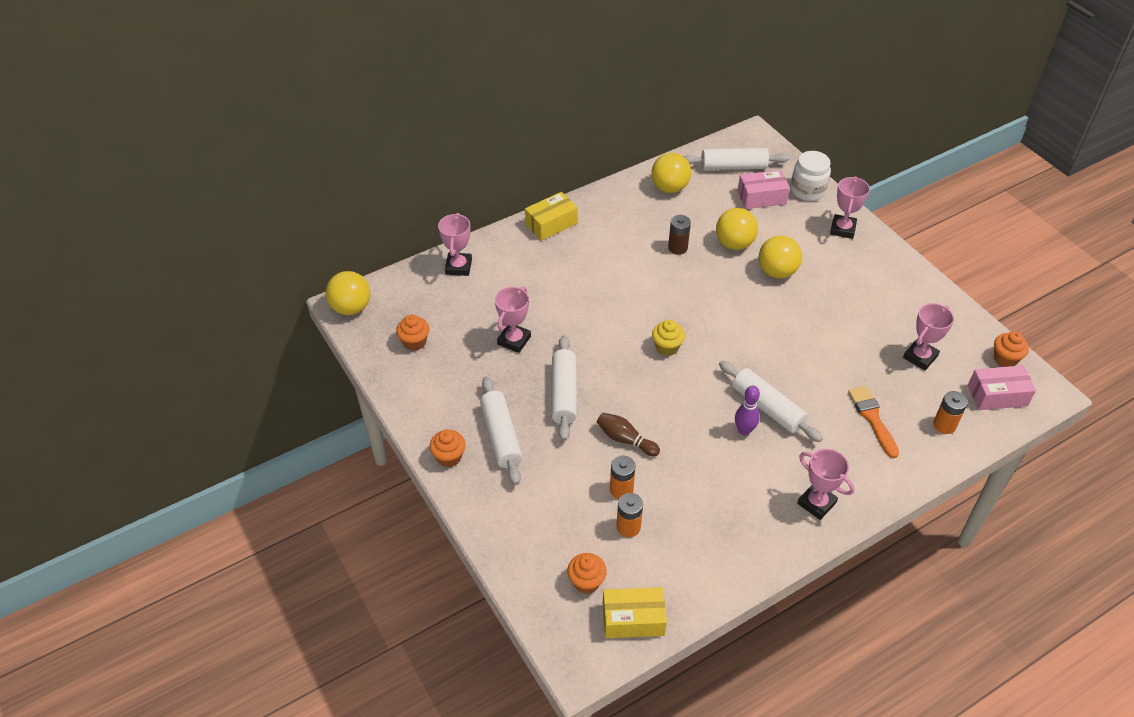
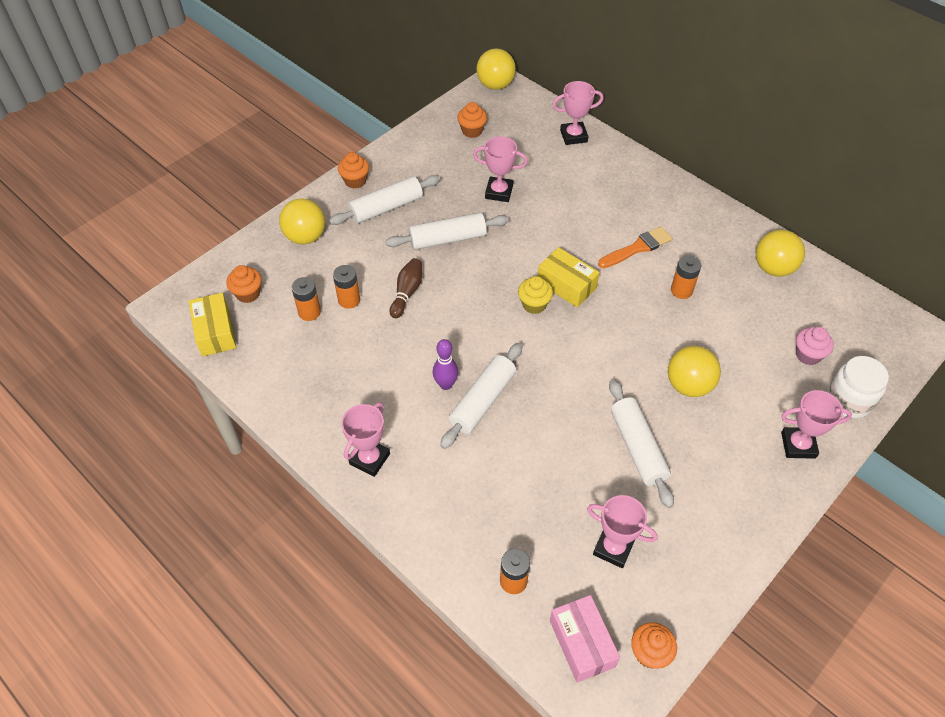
camera: 75 degrees right, 5 degrees up
(551, 224) = (664, 186): yellow box -> yellow box (566, 285)
(677, 248) = (681, 290): brown battery -> orange battery
(733, 167) = (846, 320): white rolling pin -> white rolling pin (638, 448)
(734, 244) = (714, 339): yellow ball -> yellow ball (305, 237)
(761, 197) = (808, 355): pink box -> pink cupcake
(872, 418) = (499, 502): orange brush -> orange brush (637, 248)

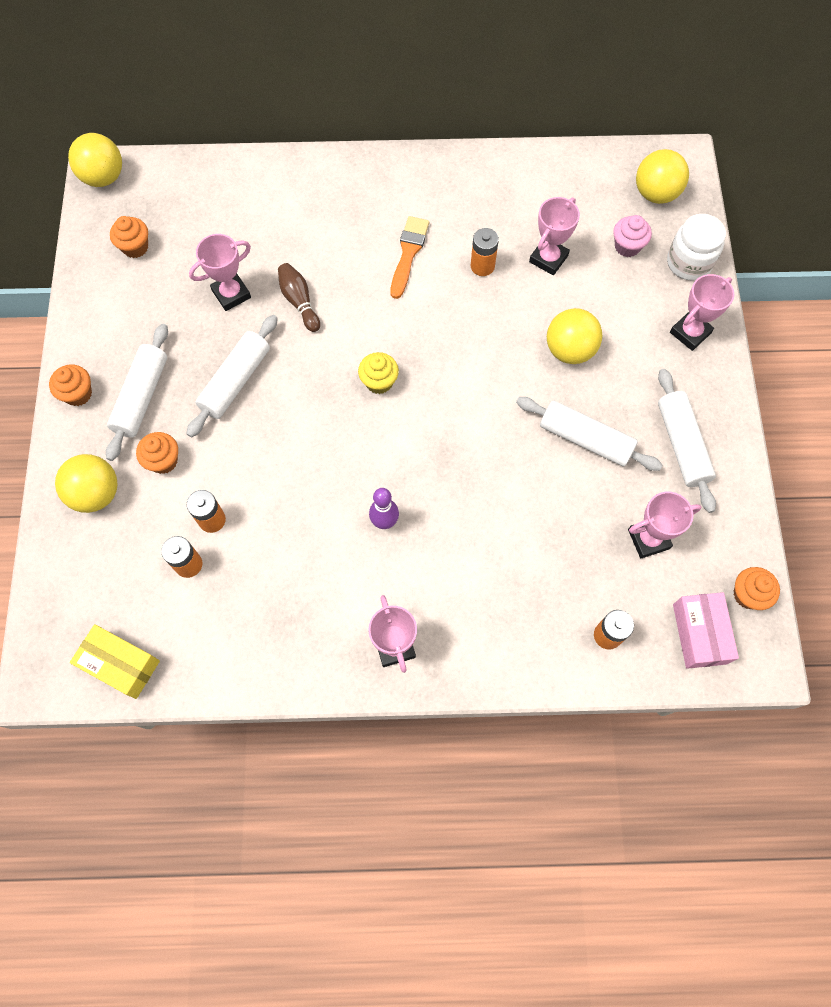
camera: 45 degrees left, 15 degrees up
(248, 294) = (107, 599): orange cupcake -> orange cupcake (163, 461)
(407, 292) = (257, 466): brown bowling pin -> brown bowling pin (299, 302)
(482, 401) = (429, 509): white rolling pin -> white rolling pin (682, 444)
(566, 285) = (387, 339): yellow box -> none
(573, 136) = (238, 179): pink trophy -> pink trophy (548, 259)
(582, 643) = (699, 634): pink box -> pink box turned 60 degrees clockwise
(773, 268) = (531, 185): yellow ball -> yellow ball (655, 193)

